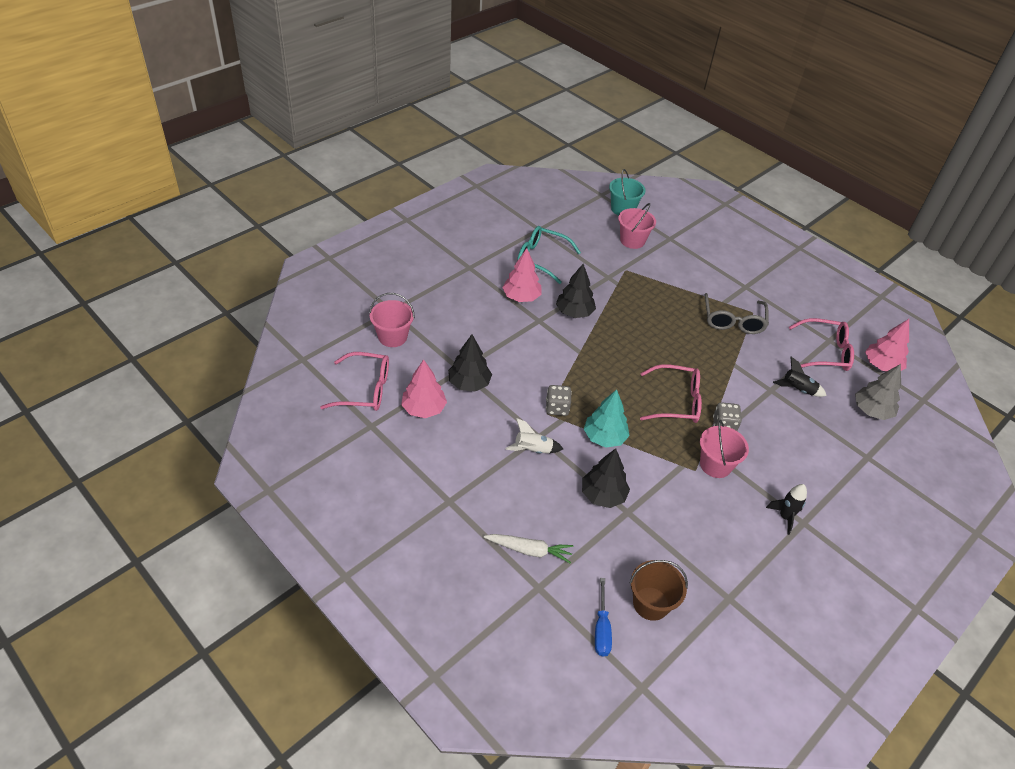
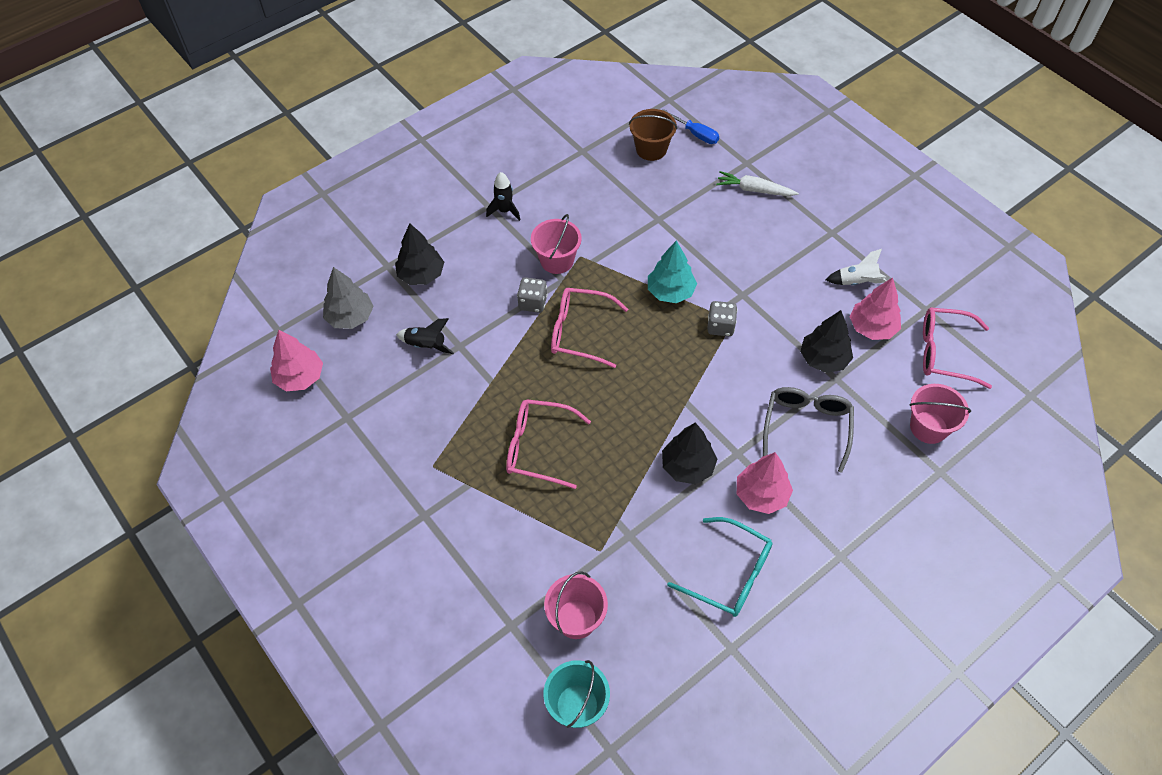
camera: 170 degrees left, 10 degrees up
(533, 450) = (749, 279): white rocket -> white rocket (857, 282)
(601, 629) = (695, 134): blue screwdriver -> blue screwdriver turned 120 degrees clockwise
(603, 495) = (680, 234): black tree -> black tree (421, 275)
(733, 321) = (467, 450): grey glasses -> grey glasses (806, 426)
(825, 352) = (363, 398): pink glasses -> pink glasses (538, 447)

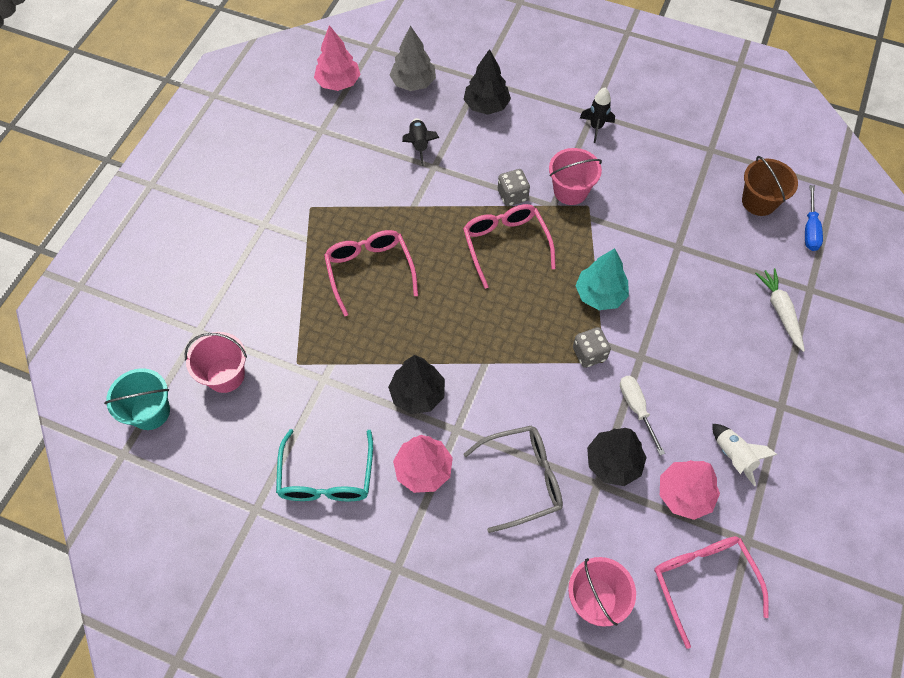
camera: 60 degrees right, 5 degrees up
(786, 320) = (636, 408): none -> white screwdriver

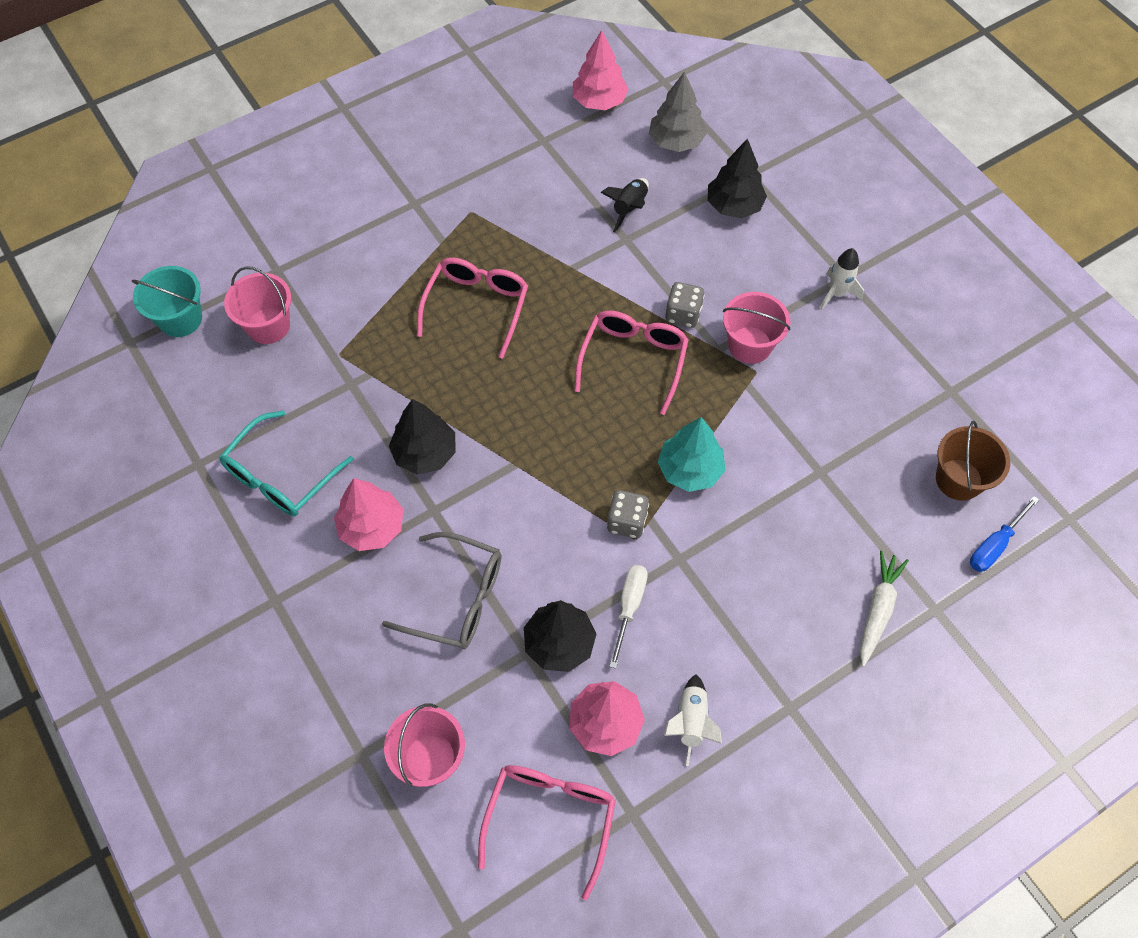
camera: 35 degrees right, 0 degrees up
(596, 127) = (837, 294): black rocket -> white rocket

